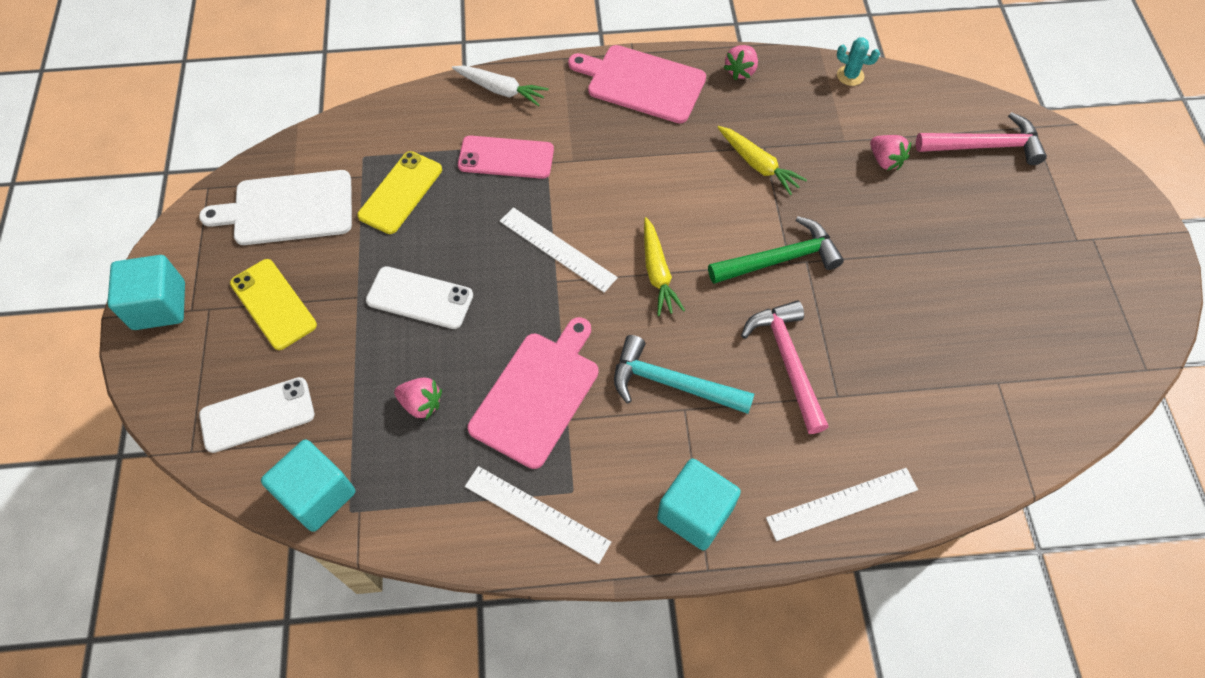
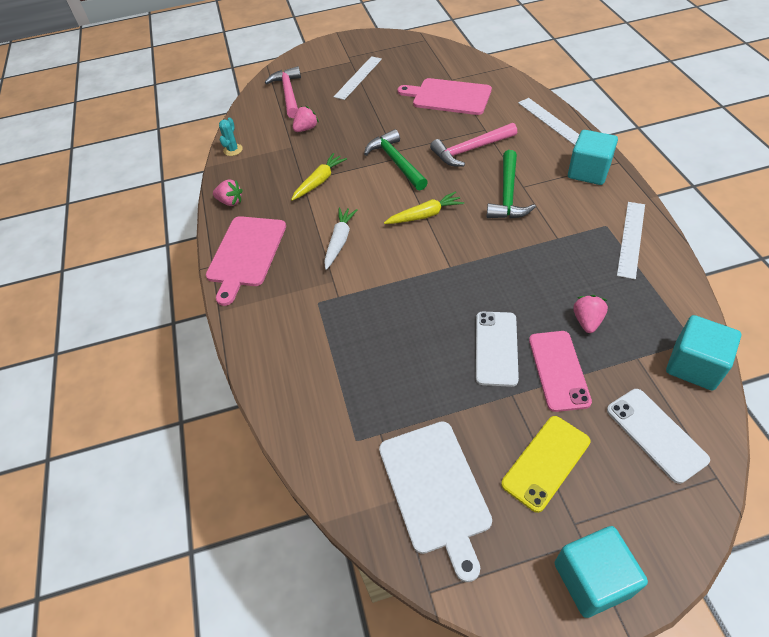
camera: 95 degrees left, 10 degrees down
(400, 192) = (392, 394): yellow phone -> none
(500, 90) = (260, 347): white carrot -> white carrot (339, 241)
(506, 158) = (338, 325): pink phone -> pink phone (558, 370)
(537, 394) = (547, 257): pink cutting board -> pink cutting board (448, 97)
(557, 249) = (421, 272): white ruler -> white ruler (358, 77)
(672, 383) = (507, 194): turquoise hammer -> green hammer

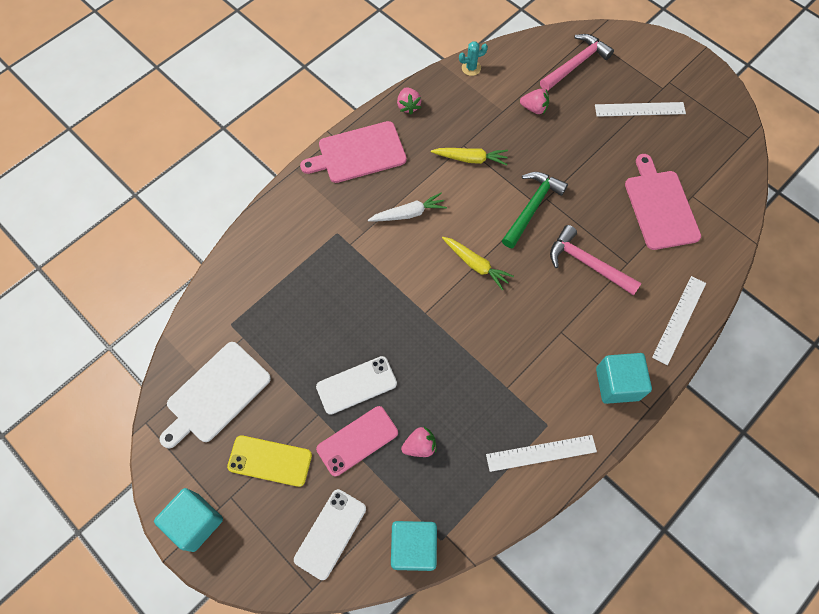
camera: 55 degrees right, 15 degrees up
(507, 194) = (542, 322): green hammer -> none

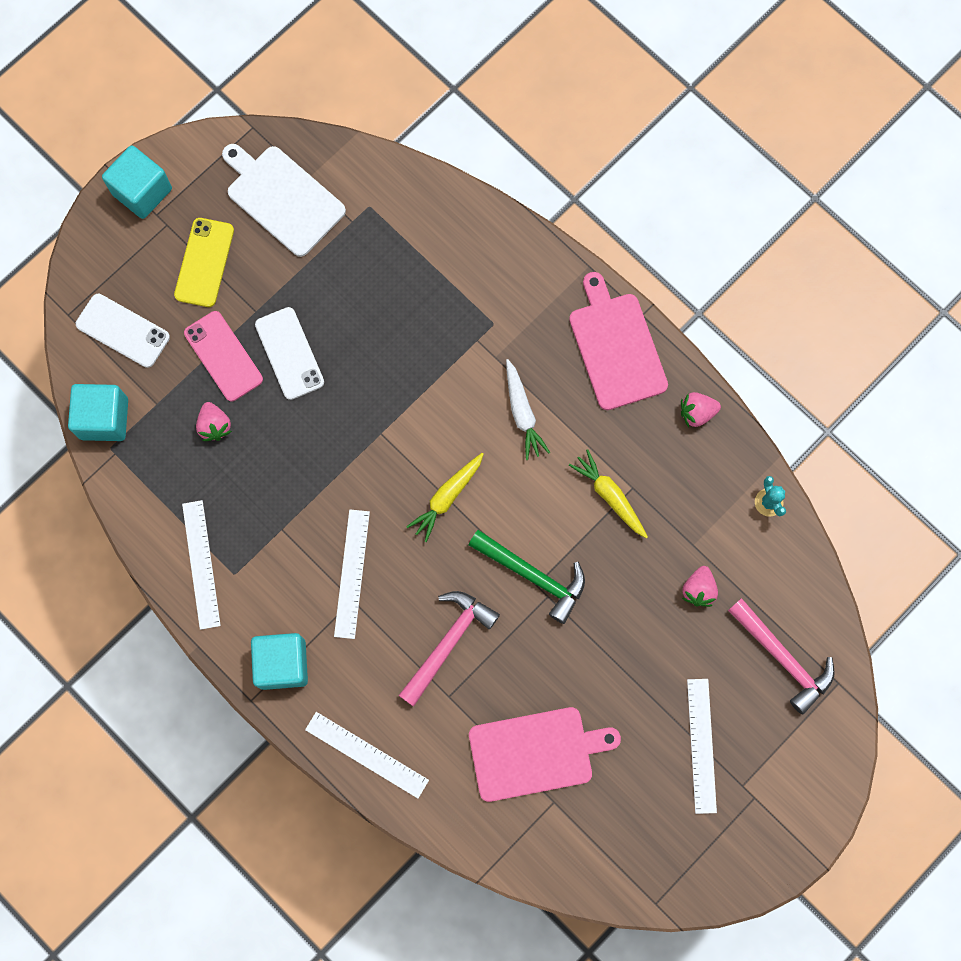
camera: 90 degrees right, 10 degrees up
(470, 159) = (610, 496): yellow carrot -> yellow carrot turned 135 degrees clockwise
(540, 333) = (351, 573): none -> white ruler

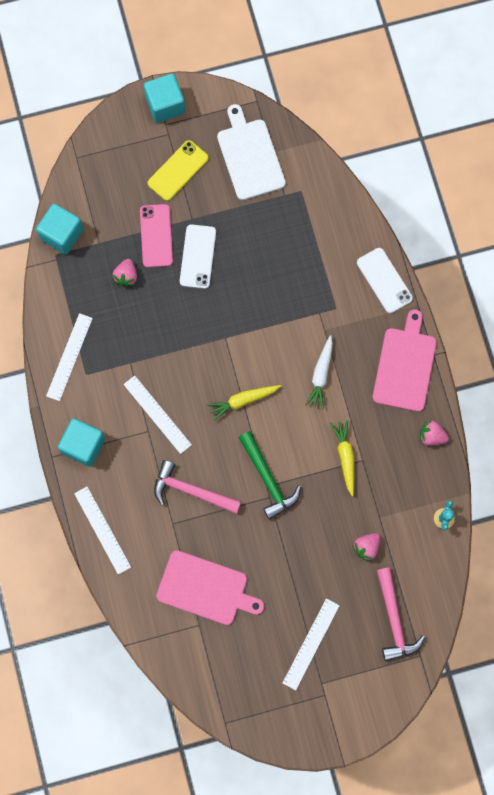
camera: 30 degrees right, 0 degrees up
(123, 330) = (104, 186): white phone -> white phone (384, 280)
(351, 573) = (157, 414): white ruler -> white ruler turned 75 degrees counterclockwise
(448, 643) = (191, 491): pink hammer -> pink hammer turned 135 degrees counterclockwise

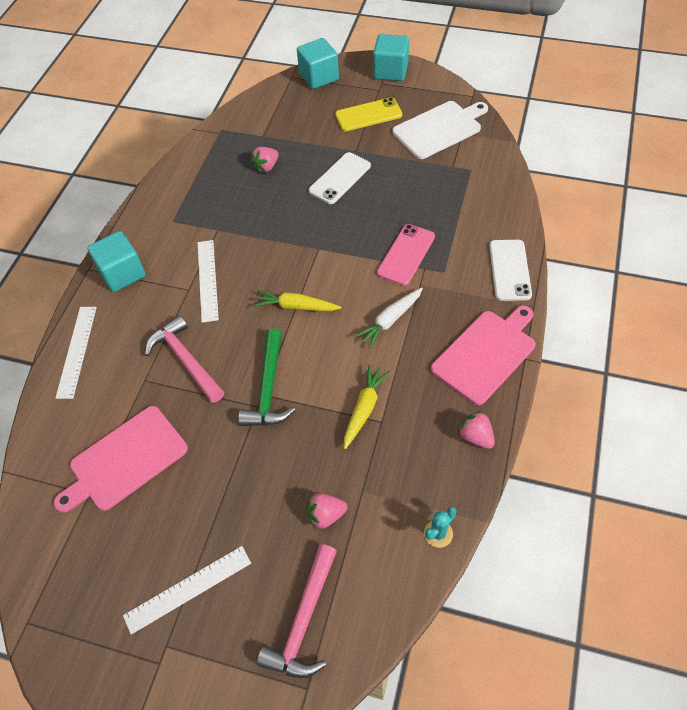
camera: 35 degrees right, 20 degrees down
(62, 234) = (238, 119): turquoise cube -> turquoise cube (319, 77)
(69, 357) = (170, 202): white ruler -> none
(156, 236) = (315, 150): pink phone -> pink phone (406, 254)
(205, 588) = (125, 460): pink cutting board -> pink cutting board turned 90 degrees clockwise
(249, 156) = (439, 129): white cutting board -> white cutting board turned 45 degrees clockwise

